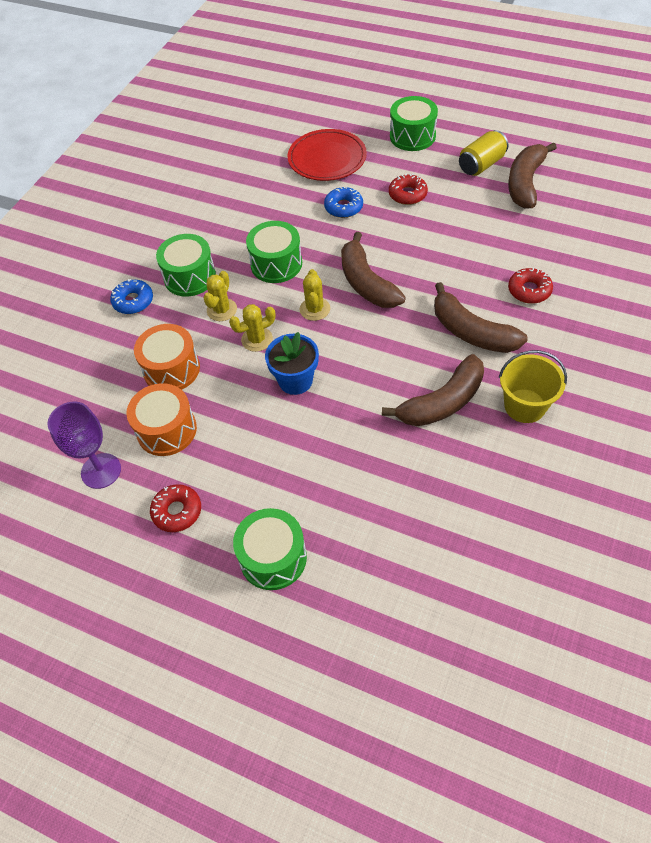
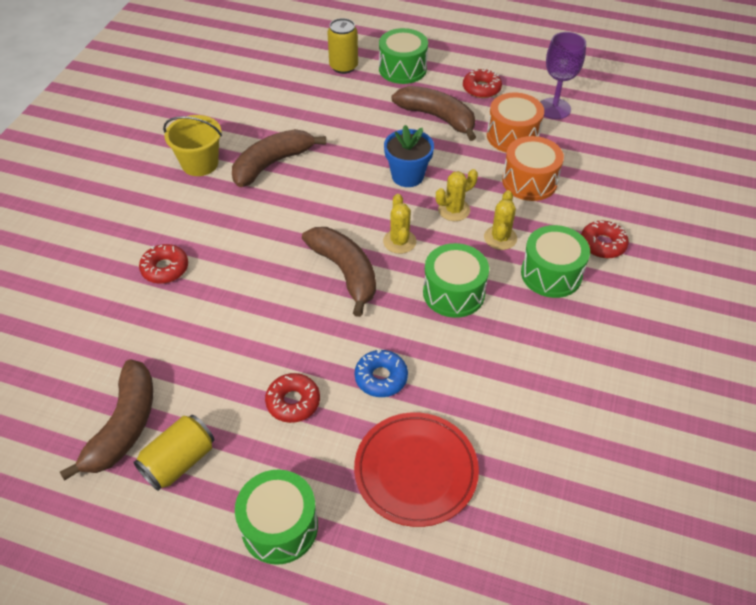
camera: 170 degrees right, 5 degrees down
(133, 301) = (602, 244): blue donut -> red donut
(355, 568) = (343, 66): none -> yellow can
(471, 332) = (236, 224): brown banana -> brown banana (437, 117)

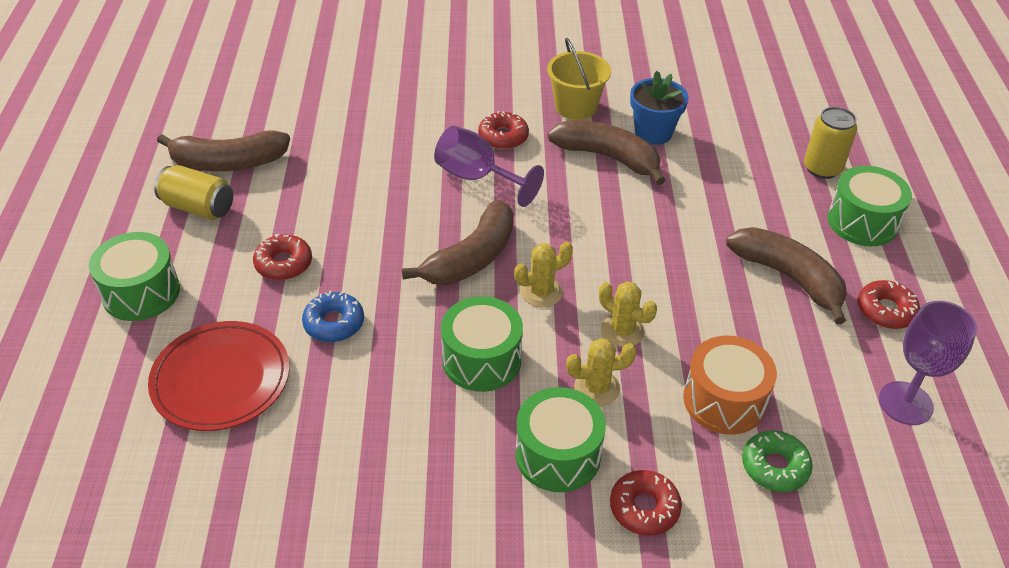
camera: 70 degrees right, 5 degrees down
(165, 268) = (419, 129): red donut -> red donut (503, 137)
(252, 246) = (477, 178): none -> purple goblet
(407, 176) = (658, 274): blue flower pot -> blue flower pot (653, 133)
(437, 117) = (789, 278): brown banana -> brown banana turned 60 degrees counterclockwise
(512, 136) = (807, 364): orange drum -> none
(585, 177) = (774, 467): none -> green donut

